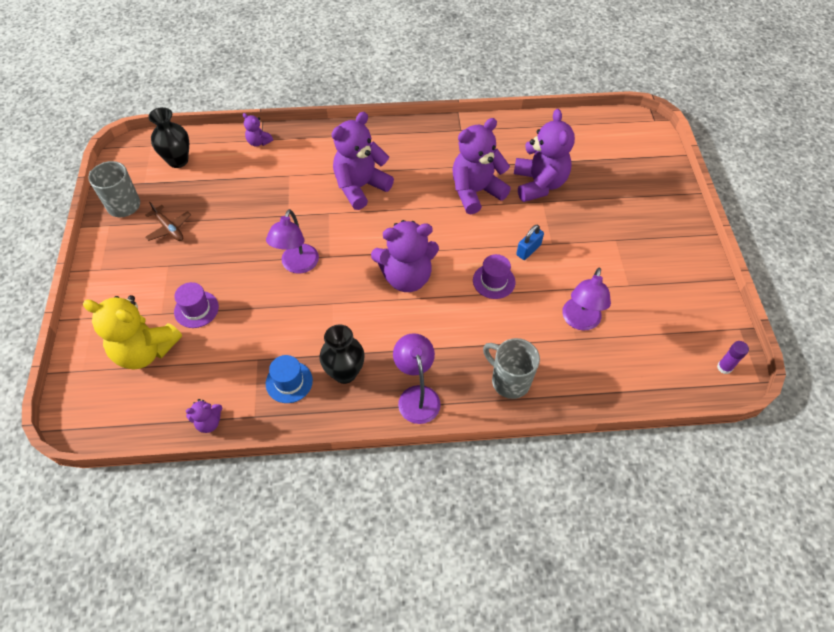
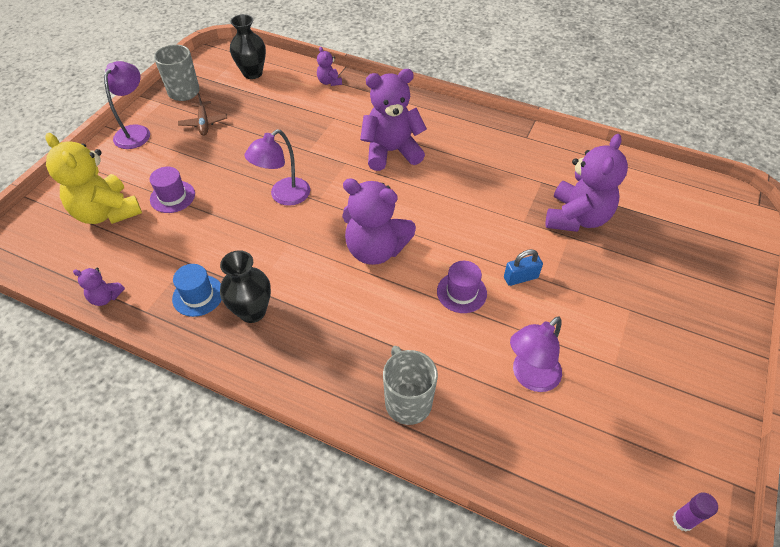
camera: 30 degrees right, 5 degrees down
(417, 396) = (302, 368): purple lamp -> purple lamp (136, 132)
(475, 192) = (502, 199): purple teddy bear -> none

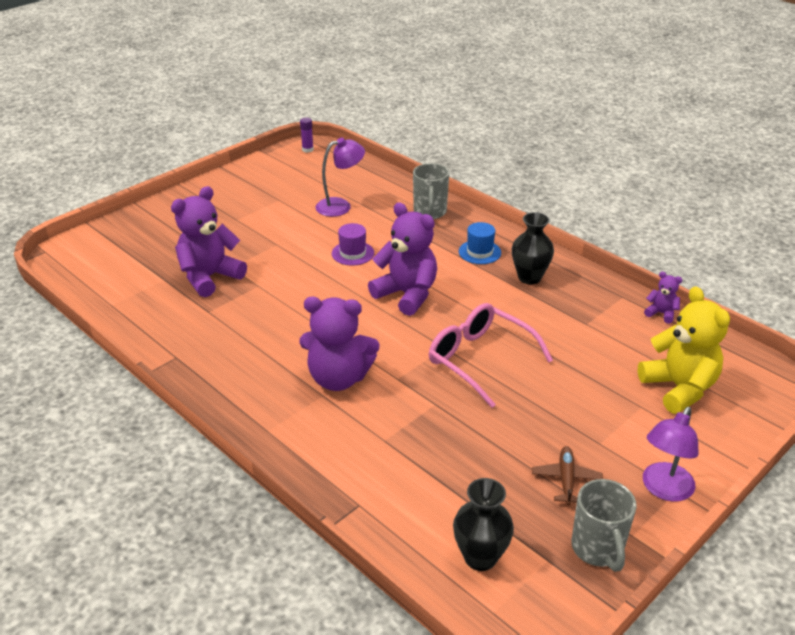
camera: 160 degrees left, 15 degrees down
(172, 197) = (605, 388): purple hat -> none
(198, 295) = (576, 297): blue hat -> blue hat (479, 252)
(284, 196) = (479, 359): purple lamp -> pink glasses
(329, 82) = (365, 504): purple teddy bear -> none
(520, 277) = (298, 251): blue padlock -> none

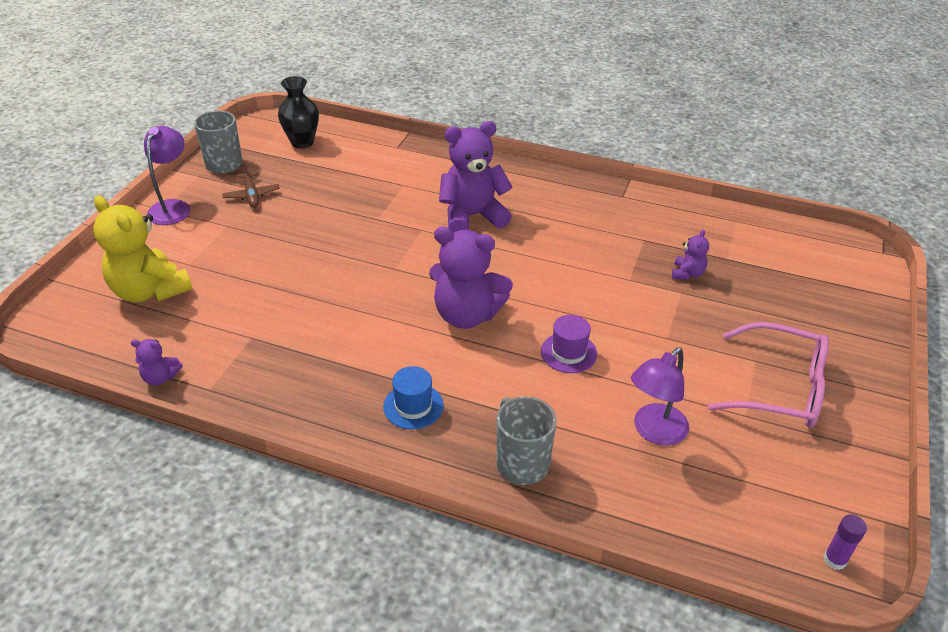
camera: 155 degrees right, 5 degrees up
(209, 277) = (687, 273): purple teddy bear -> purple teddy bear, size x0.46
(479, 359) = (355, 266): pink glasses -> pink glasses (781, 388)
(529, 277) = (334, 383): black vase -> none

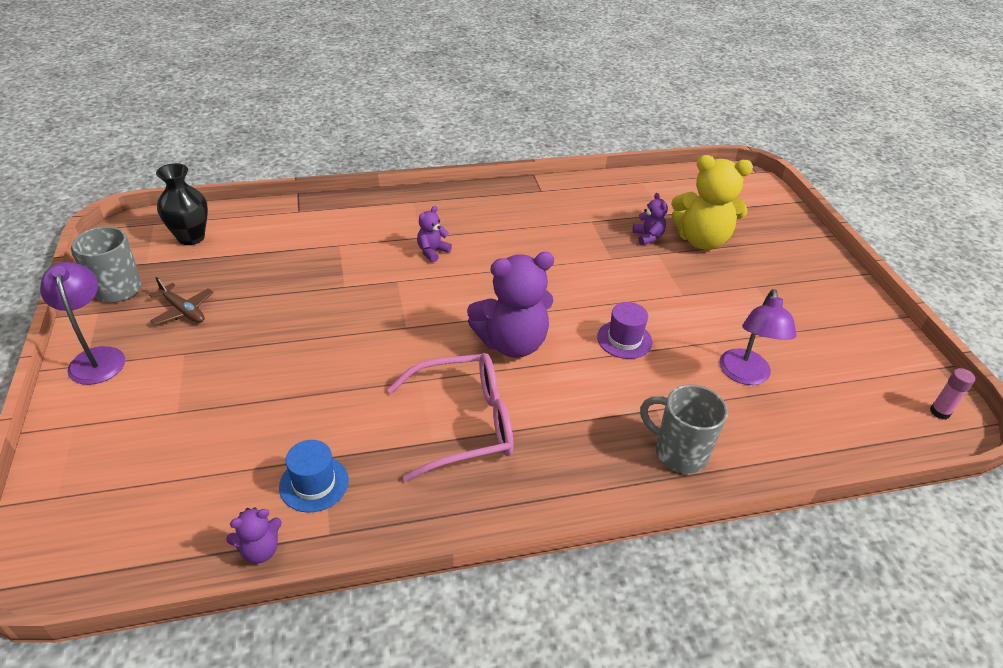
camera: 35 degrees left, 0 degrees up
(150, 291) = (155, 461): yellow teddy bear -> yellow teddy bear (701, 240)
(413, 406) = (545, 448): blue hat -> blue hat (314, 483)
(472, 216) = (432, 251): purple teddy bear -> purple teddy bear, size x0.46
(781, 388) = (791, 300): pink glasses -> pink glasses (465, 423)
(835, 560) = (939, 412): purple glue stick -> pink glue stick

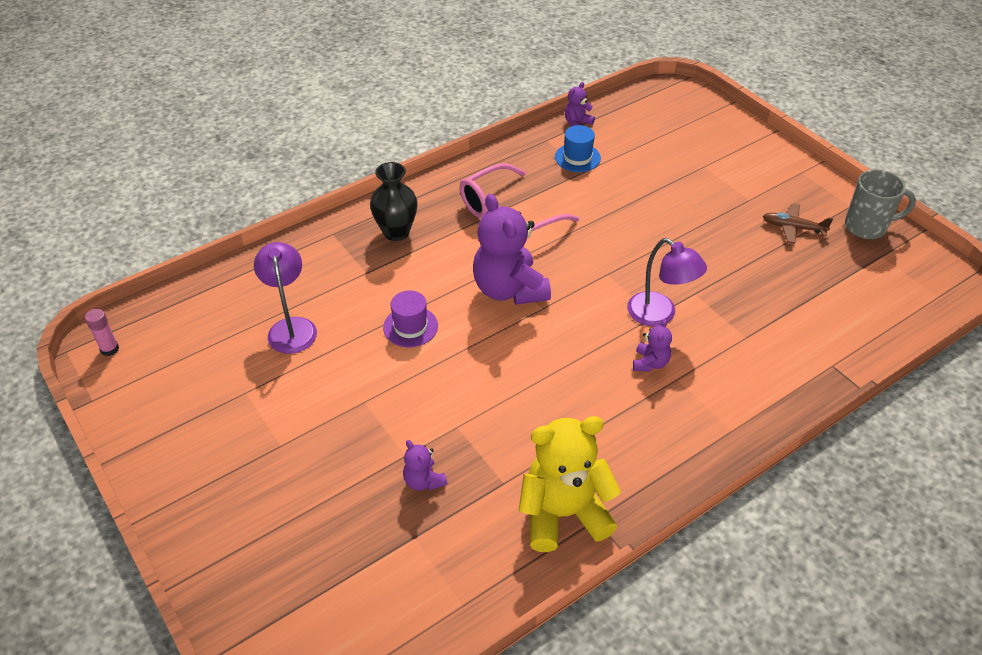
camera: 160 degrees right, 5 degrees up
(96, 357) = (801, 178): purple lamp -> purple lamp (659, 315)
(191, 237) = (884, 294): black vase -> black vase (396, 232)
(512, 343) = (509, 289): purple teddy bear -> purple teddy bear turned 75 degrees counterclockwise
(678, 452) = (342, 246): grey mug -> none
(701, 240) = (354, 502): yellow teddy bear -> yellow teddy bear (563, 513)

